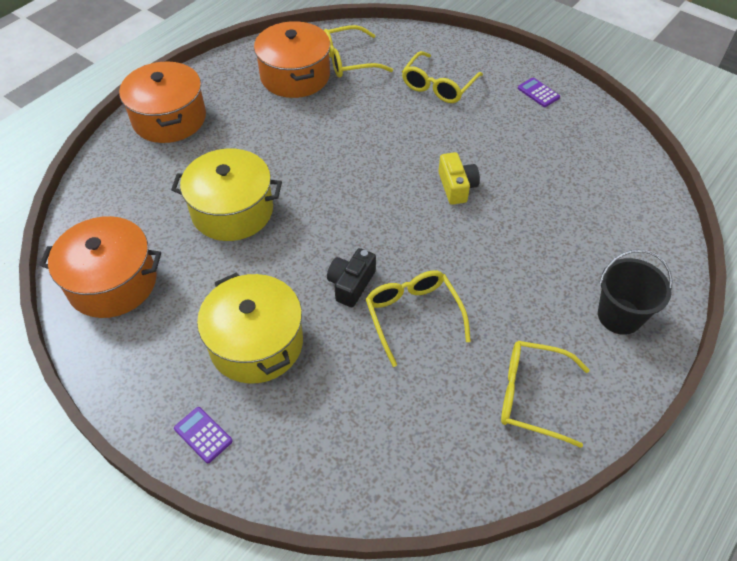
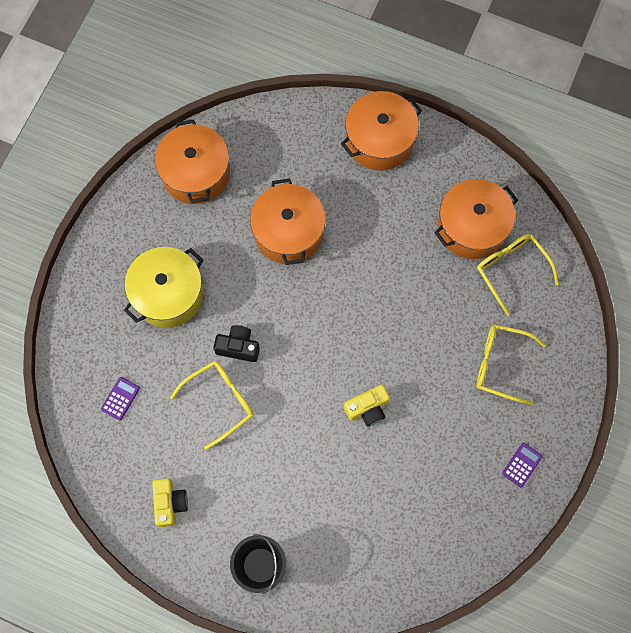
camera: 75 degrees right, 20 degrees up
(203, 435) = (89, 285): purple calculator -> purple calculator (120, 398)
(232, 211) = (288, 232): yellow pot -> orange pot
(531, 396) = (170, 503): yellow glasses -> yellow camera

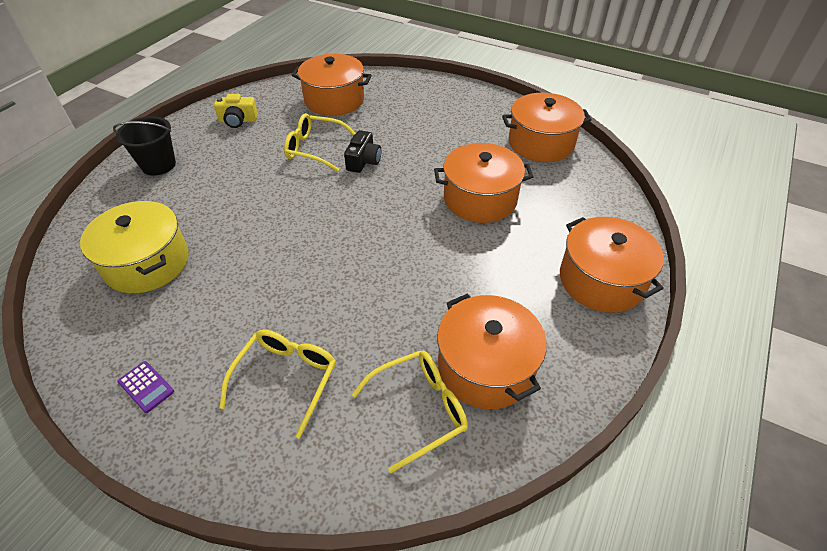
camera: 95 degrees right, 25 degrees down
(120, 398) = (334, 100): purple calculator -> orange pot
(168, 294) = (421, 124): yellow pot -> yellow pot (147, 263)
(220, 401) = (315, 149): yellow glasses -> yellow glasses turned 135 degrees clockwise
(367, 408) = (274, 245): yellow camera -> none

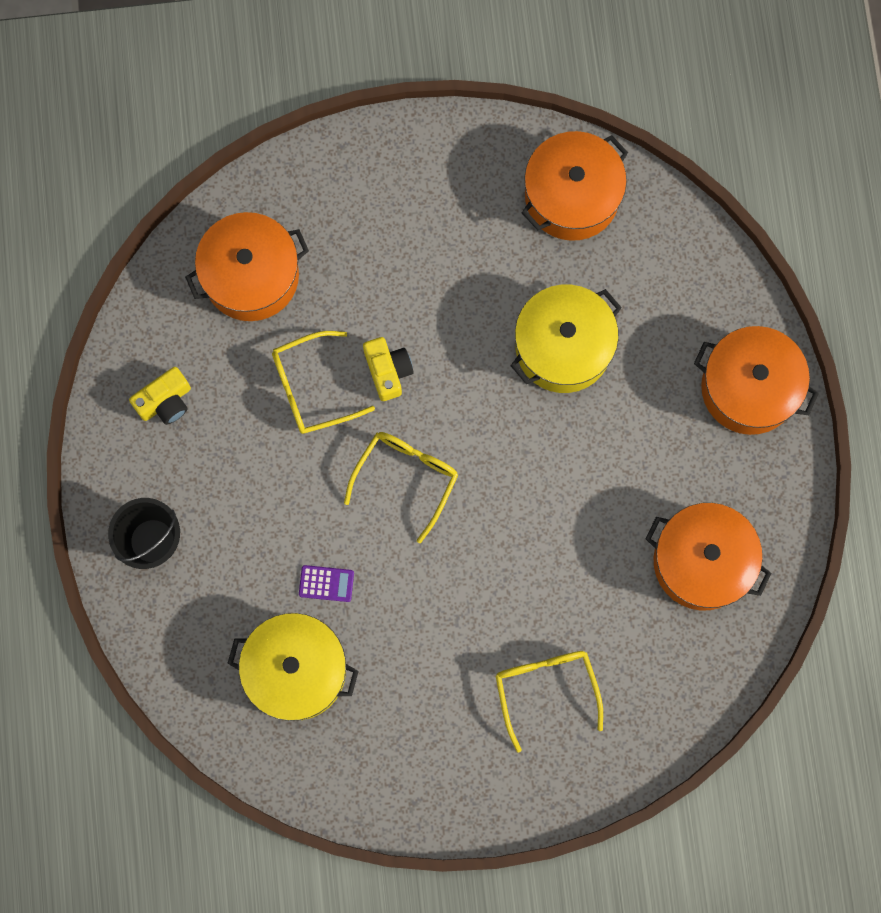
camera: 35 degrees left, 30 degrees up
(146, 387) = (437, 778): purple calculator -> purple calculator (326, 583)
(363, 161) = (388, 371): black camera -> yellow camera
(419, 409) = (675, 639): yellow glasses -> yellow glasses (406, 478)
(480, 199) = (563, 347): orange pot -> yellow pot

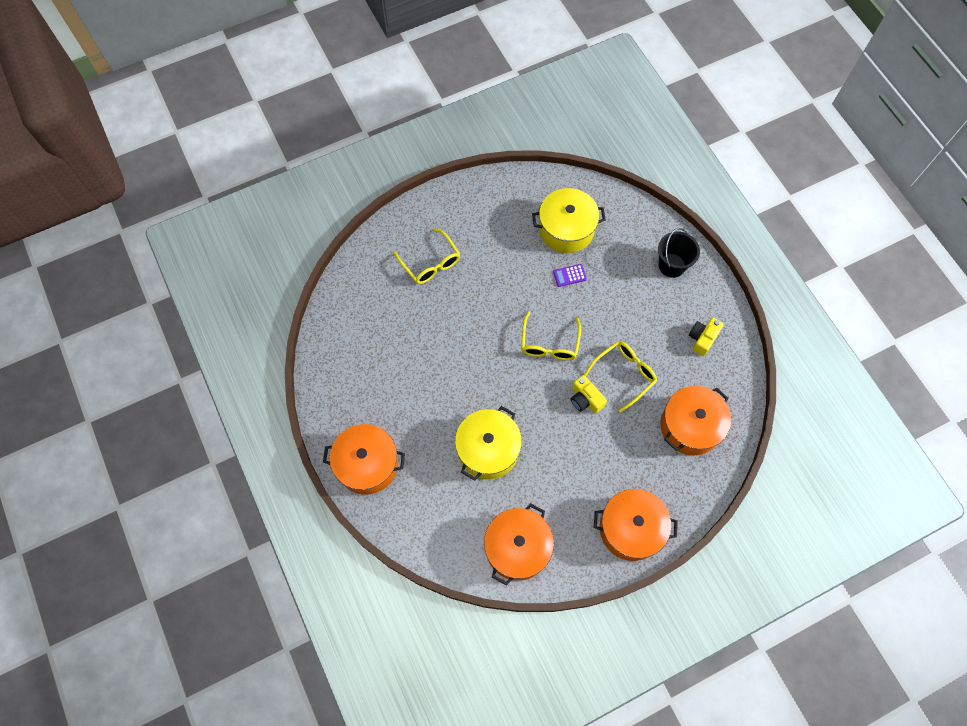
camera: 160 degrees right, 10 degrees down
(702, 561) = (366, 356): orange pot -> orange pot (630, 529)

